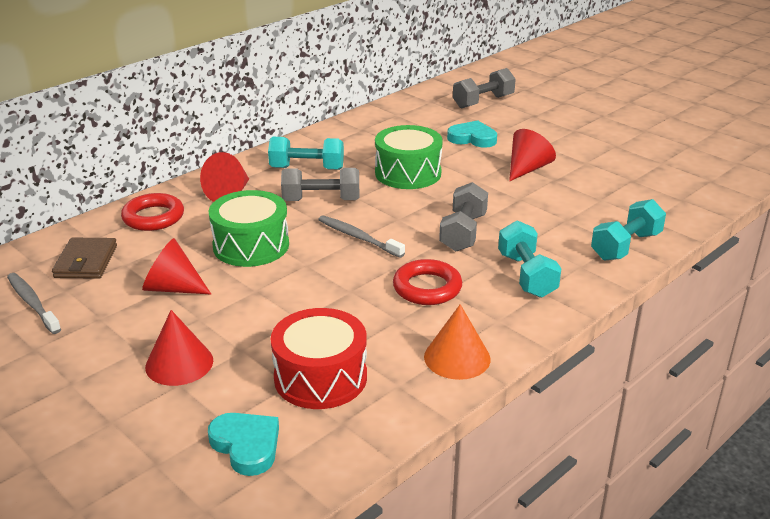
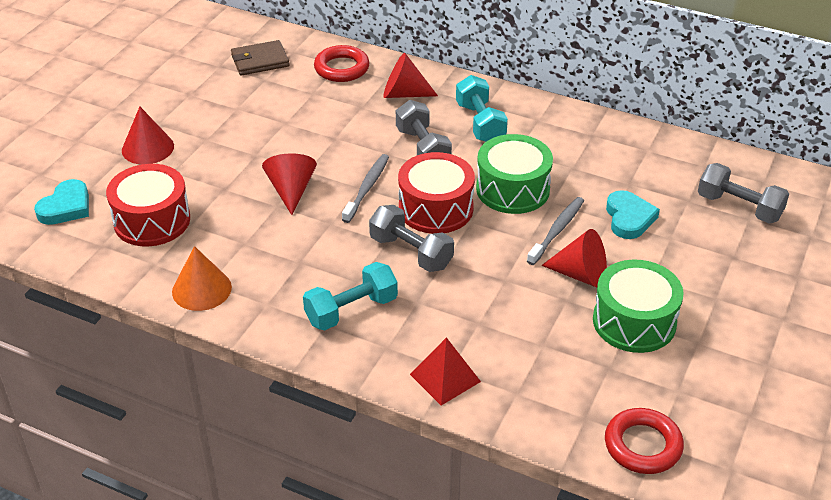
camera: 70 degrees right, 10 degrees up
(32, 303) = (196, 59): grey toothbrush -> grey toothbrush (557, 230)
(172, 288) = (242, 113): red cone -> red cone (291, 190)
(251, 245) = (322, 132): green drum -> green drum (634, 321)
(410, 210) = (436, 208): none -> red drum
(427, 288) = (301, 249): red ring -> red ring (643, 445)
(463, 232) = (411, 252): grey dumbbell -> grey dumbbell turned 45 degrees clockwise
(626, 246) = (445, 378): turquoise dumbbell -> red pyramid

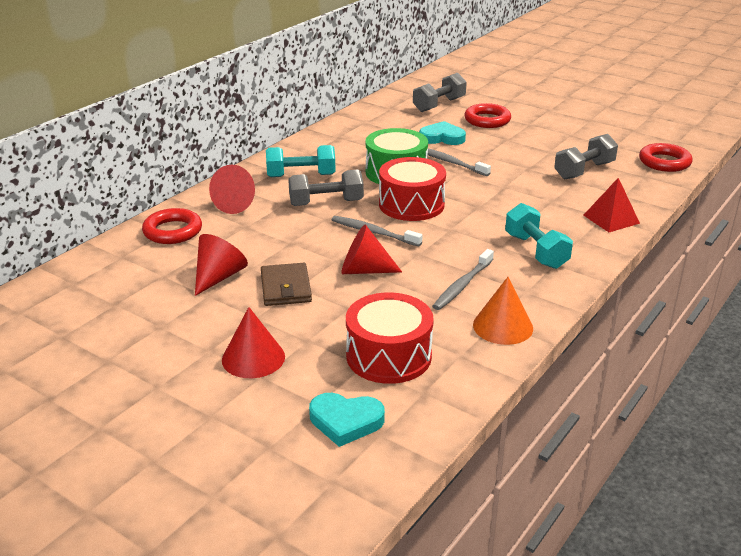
camera: 80 degrees left, 10 degrees down
(66, 207) = (345, 421): turquoise heart -> turquoise heart turned 150 degrees clockwise
(260, 61) = (124, 277): brown wallet -> brown wallet (285, 288)
(272, 258) = (462, 285): none -> grey toothbrush
(411, 252) = (466, 220): grey dumbbell -> grey dumbbell (584, 171)
(580, 274) = (501, 160): red cone -> red cone (219, 277)
(634, 321) = (551, 150): green drum -> none
(708, 256) = (487, 120): none -> red ring

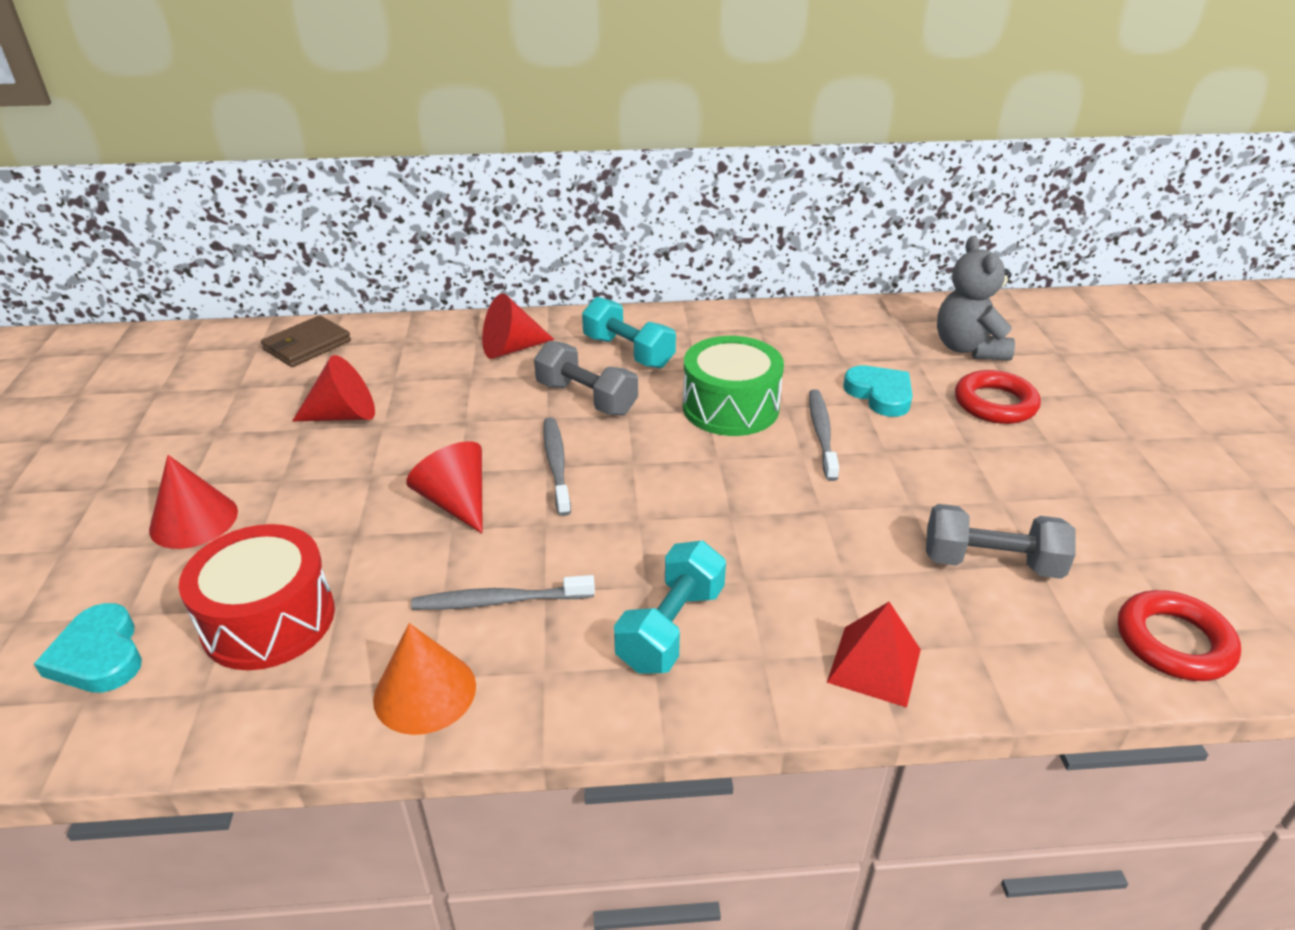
camera: 50 degrees right, 5 degrees up
(173, 231) = (410, 344): red ring -> none
(285, 288) = (361, 468): brown wallet -> brown wallet (307, 345)
(411, 204) = (663, 458): red drum -> none
(439, 105) = (968, 348): grey dumbbell -> grey teddy bear

